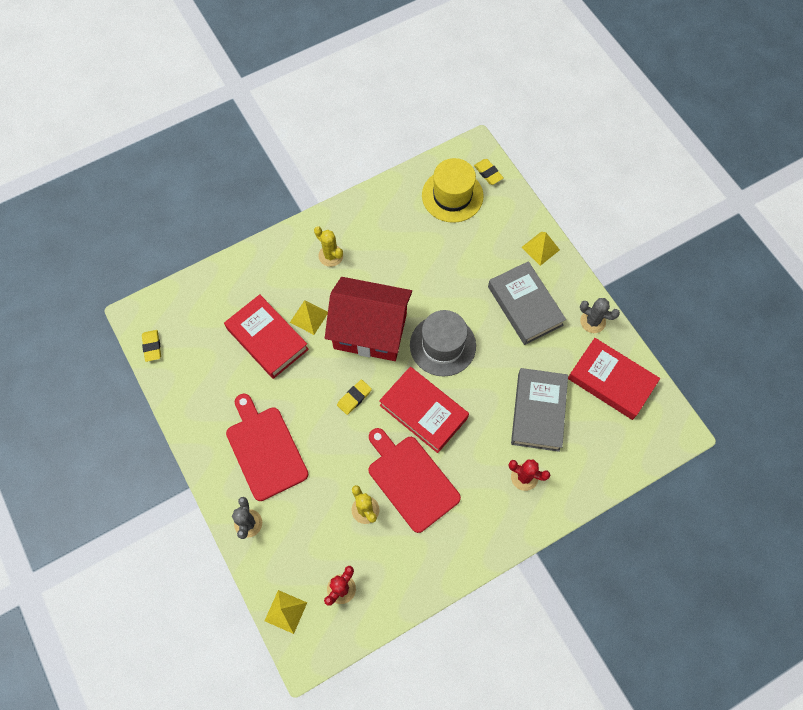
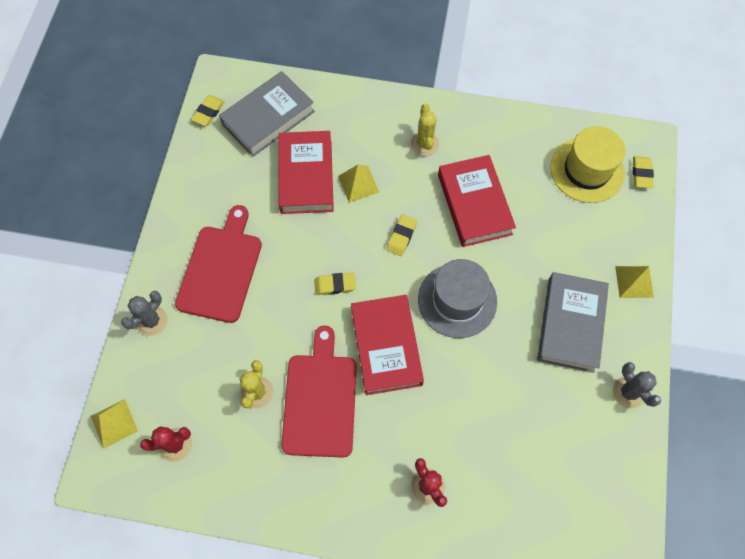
camera: 40 degrees right, 0 degrees up
(370, 331) = (401, 236): red house -> yellow eraser
(538, 411) = (496, 435): grey book -> grey book (268, 118)
(611, 381) = (597, 465): red book -> red book (474, 204)

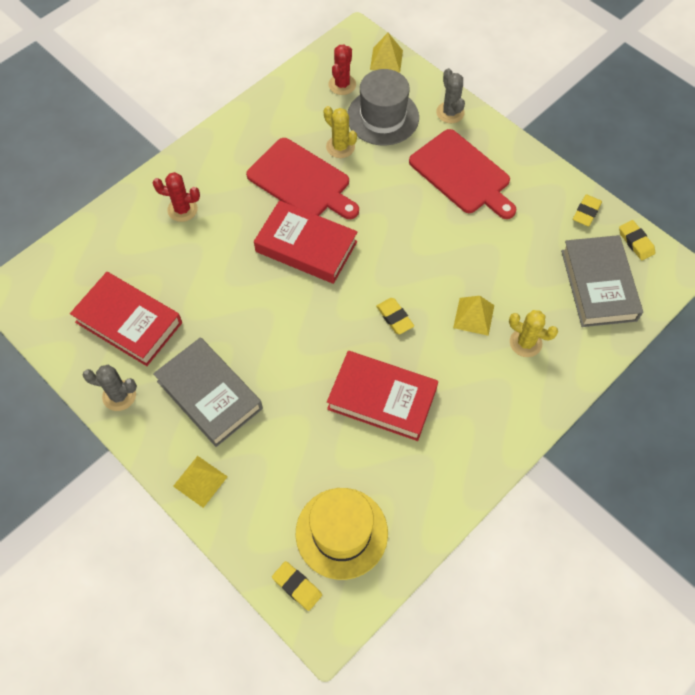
camera: 125 degrees right, 5 degrees down
(306, 176) = (511, 280): red book -> red book (129, 322)
(335, 285) = (387, 242): yellow eraser -> yellow eraser (586, 212)
(424, 144) = (478, 399): yellow cactus -> yellow cactus (525, 343)
(457, 300) = (303, 322): grey hat -> grey hat (383, 117)

